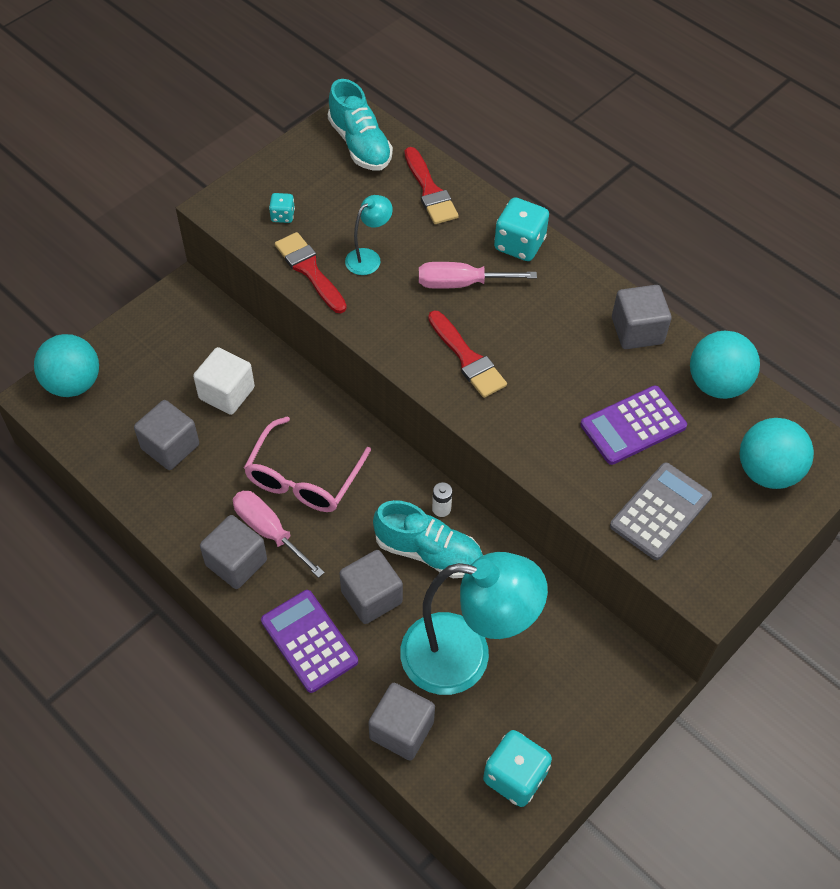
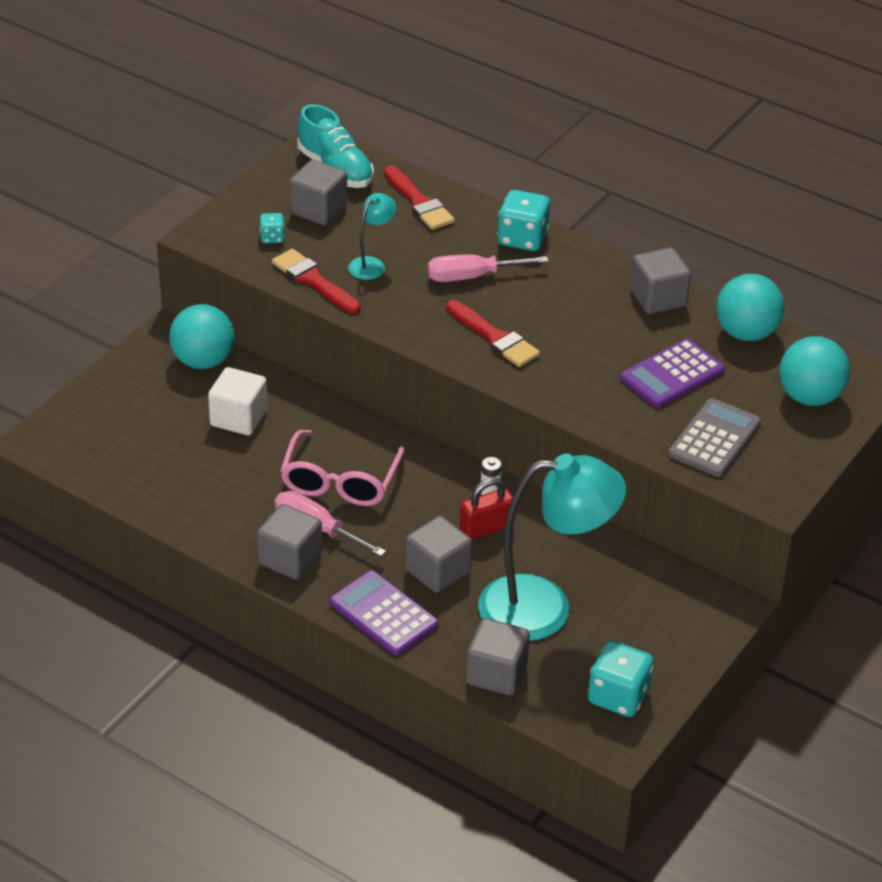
camera: 10 degrees left, 15 degrees down
(73, 383) = (71, 427): turquoise ball -> turquoise ball (203, 361)
(170, 447) = (192, 470): grey cube -> grey cube (318, 210)
(428, 552) = (486, 528): turquoise shoe -> red padlock

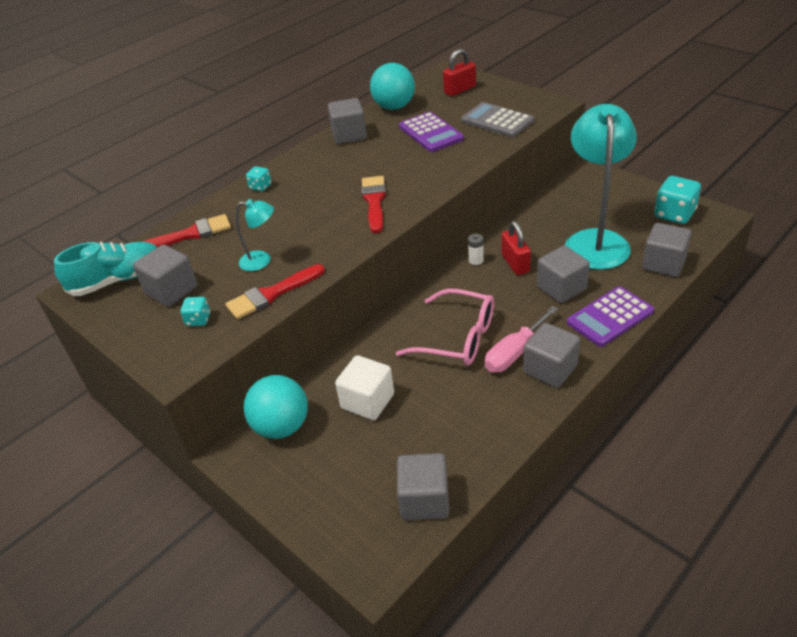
camera: 75 degrees left, 0 degrees up
(110, 469) = (424, 500): none -> grey cube
(371, 264) = (262, 261): turquoise lamp -> turquoise lamp turned 135 degrees clockwise
(472, 277) = (297, 210): pink screwdriver -> none
(494, 337) = (374, 201): red brush -> red brush turned 60 degrees counterclockwise
(522, 239) = (260, 187): turquoise dice -> turquoise dice, size x0.53
(809, 397) = (460, 90): turquoise ball -> red padlock

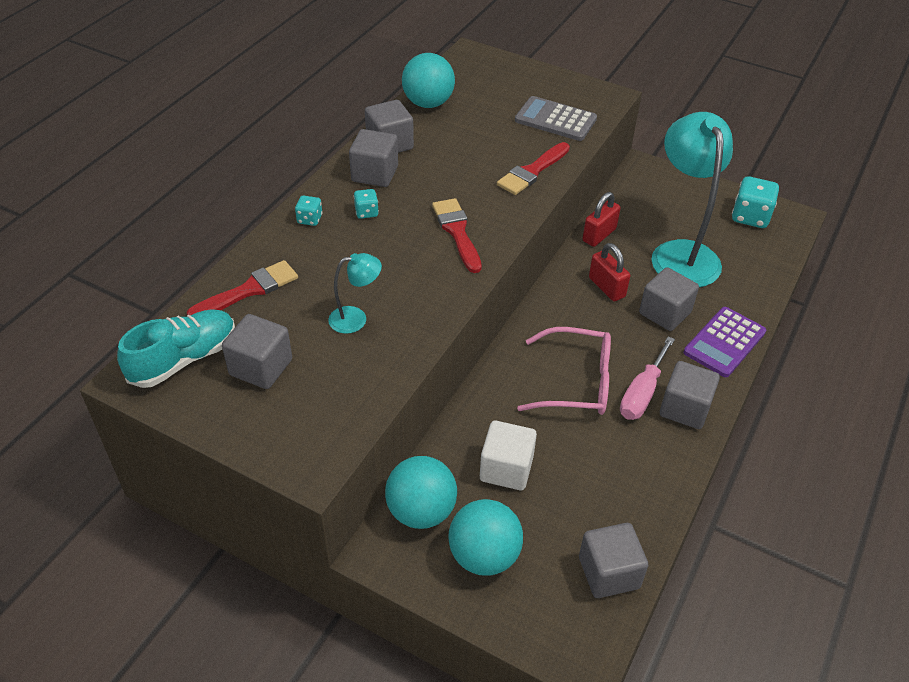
camera: 20 degrees left, 5 degrees up
(198, 320) = (313, 402): turquoise dice -> turquoise dice (366, 212)
(272, 294) = (387, 361): red brush -> red brush (532, 171)
(319, 470) = (484, 556): none -> turquoise ball
(431, 133) = (486, 138): purple calculator -> none
(460, 90) = (496, 79): red padlock -> red padlock (599, 235)
(476, 260) = (563, 287): white battery -> none
(663, 264) = (757, 276): grey cube -> grey cube (374, 174)

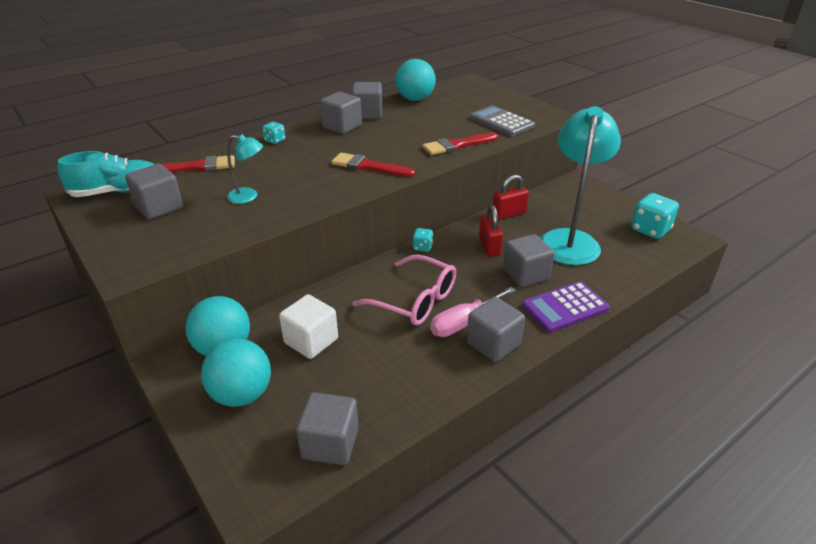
camera: 25 degrees right, 10 degrees down
(366, 212) = (316, 144): turquoise dice -> turquoise dice (422, 247)
(457, 232) = (368, 166): red brush -> red brush turned 75 degrees counterclockwise

